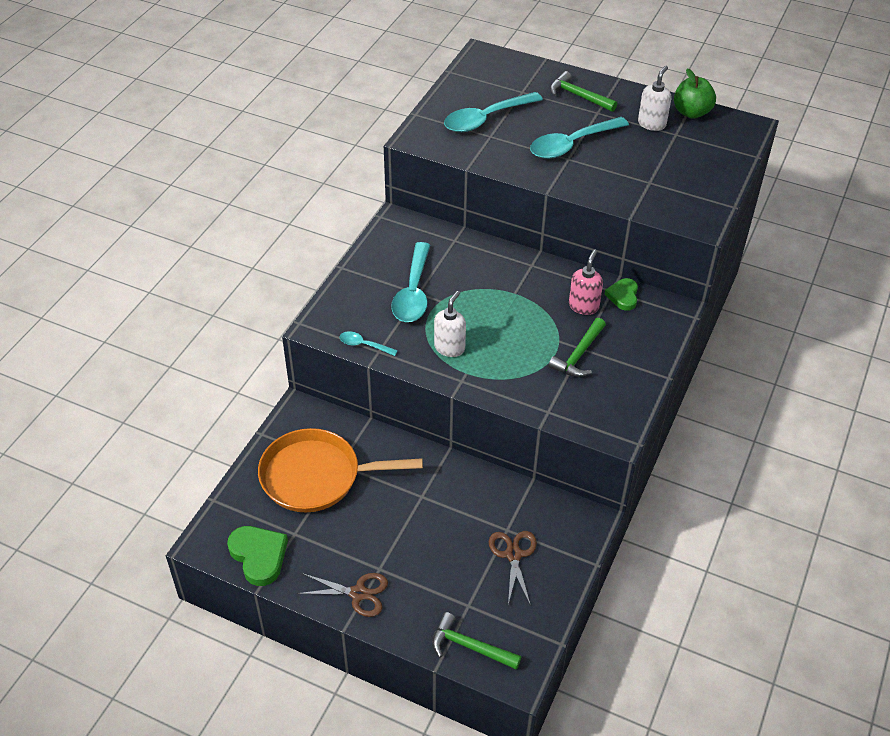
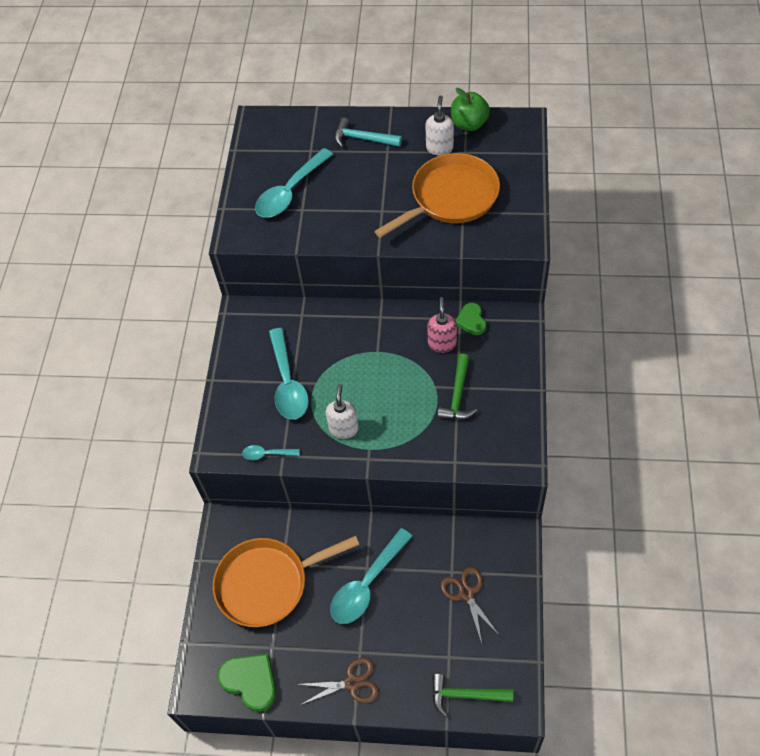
camera: 15 degrees left, 10 degrees up
(571, 144) = (378, 194): turquoise spoon -> turquoise spoon (367, 584)
(578, 96) = (363, 139): green hammer -> turquoise hammer
(643, 167) = (450, 197): none -> orange pan

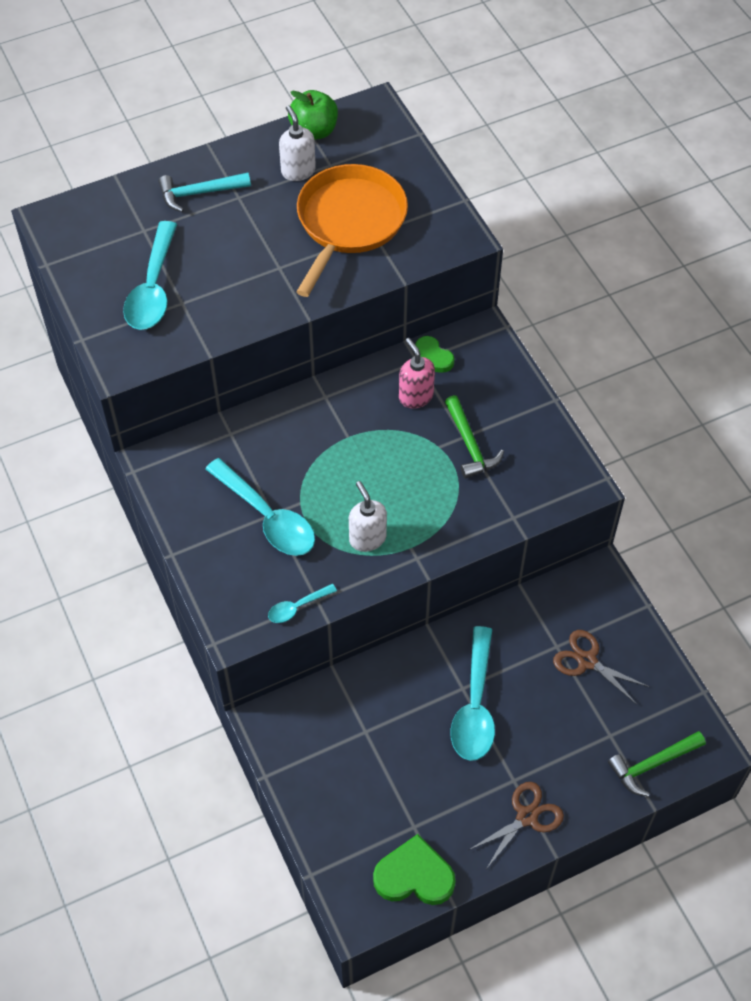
camera: 35 degrees left, 0 degrees up
(267, 583) = (362, 761): orange pan -> none

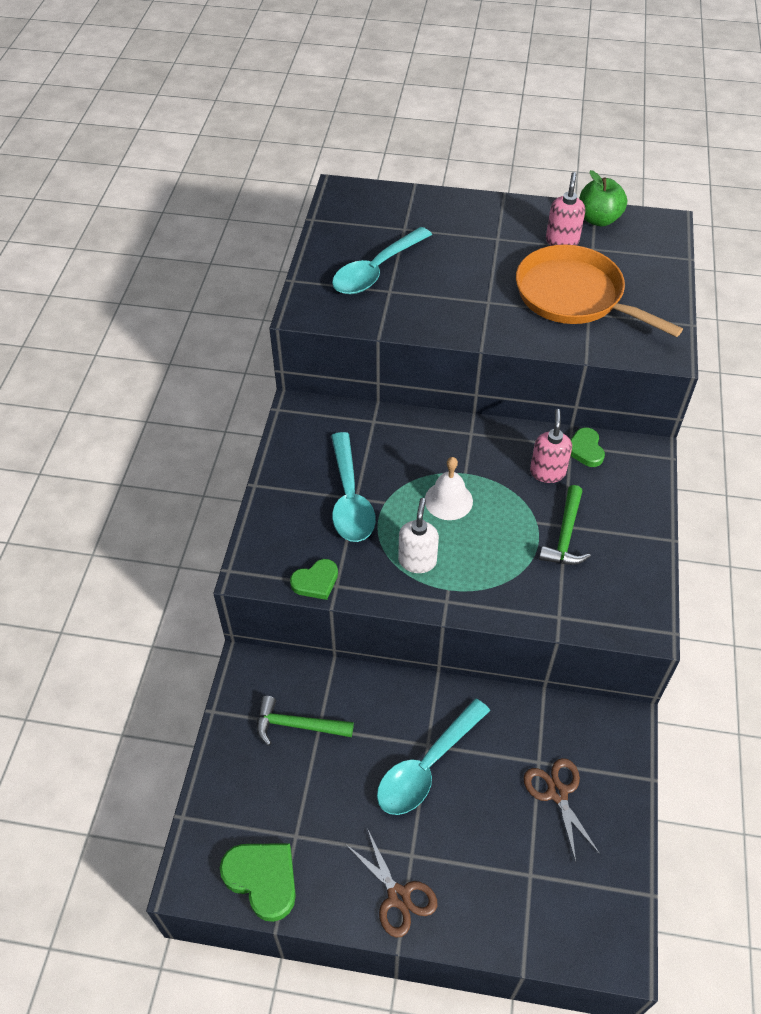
camera: 35 degrees right, 5 degrees down
(199, 193) = (469, 222): turquoise hammer -> none
(297, 607) = (316, 581): turquoise spoon -> green heart
(298, 171) = (562, 241): white soap dispenser -> pink soap dispenser
(349, 222) = (574, 296): orange pan -> orange pan turned 105 degrees counterclockwise
(353, 470) = (448, 500): none -> white bell
(527, 816) = (398, 896): brown scissors -> brown scissors turned 60 degrees clockwise
(652, 764) = (551, 930): green hammer -> green hammer (297, 725)

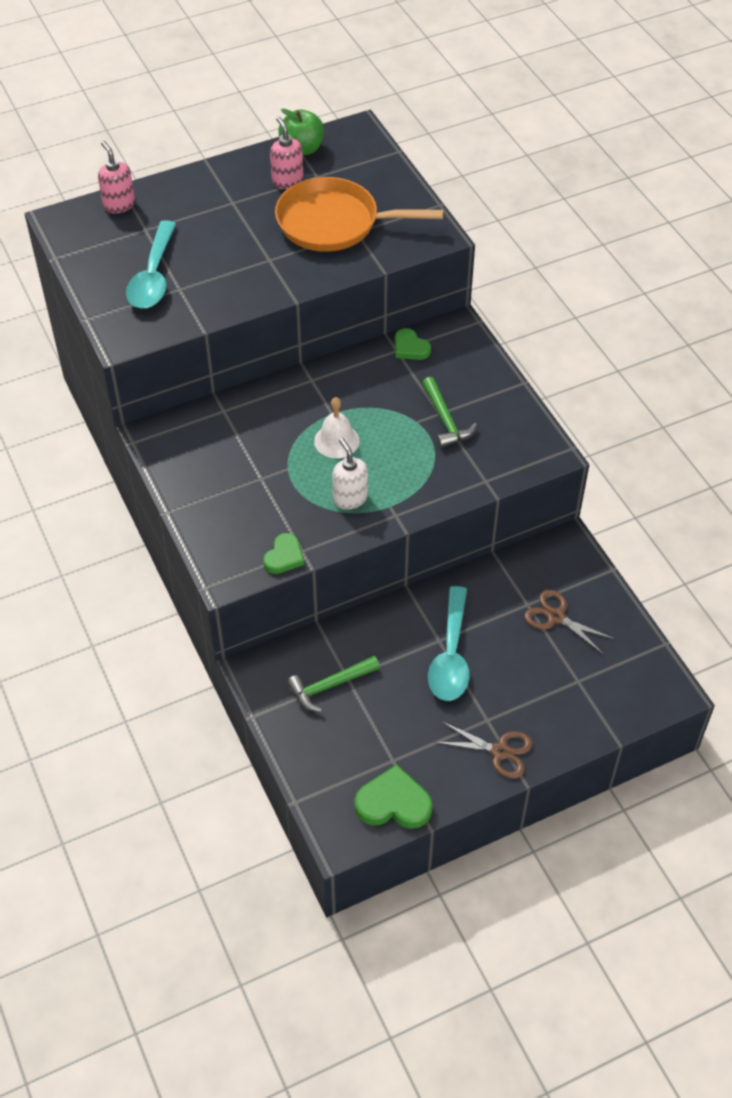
camera: 35 degrees left, 0 degrees up
(350, 499) = (257, 481): turquoise spoon -> none
(547, 472) = (395, 379): pink soap dispenser -> pink soap dispenser (119, 205)

